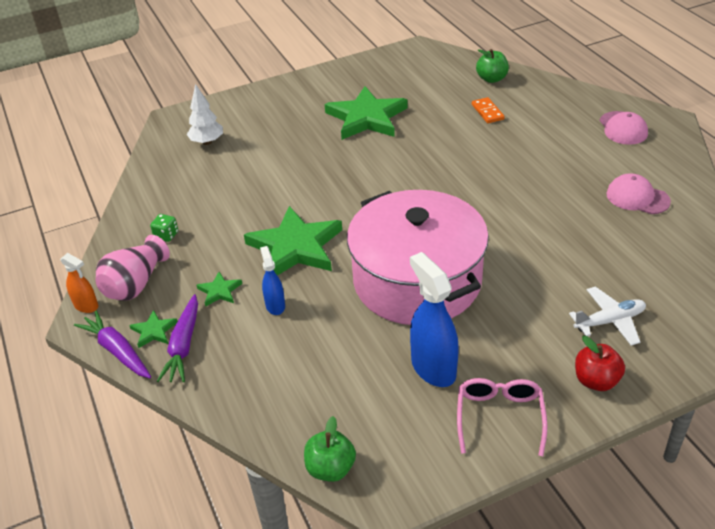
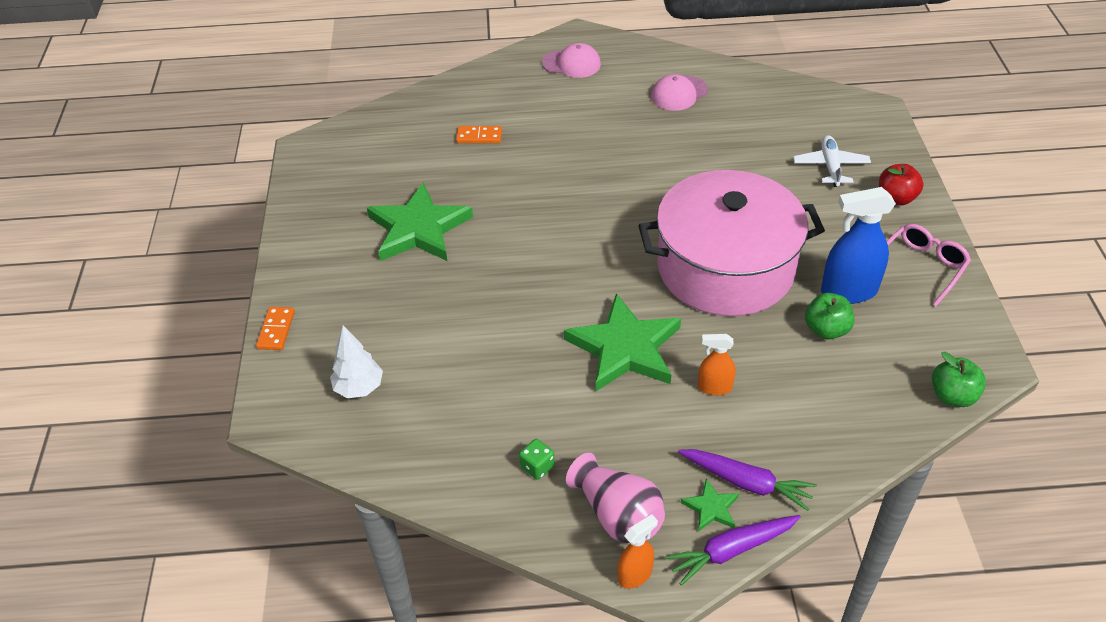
camera: 70 degrees left, 5 degrees up
(219, 291) = (668, 432): green star -> none
(242, 96) = (276, 330): none -> orange domino
(275, 305) = (714, 387): blue spray bottle -> orange spray bottle
(491, 79) = (419, 114): green apple -> green apple (826, 330)
(499, 418) = (921, 267): pink glasses -> pink glasses turned 105 degrees clockwise

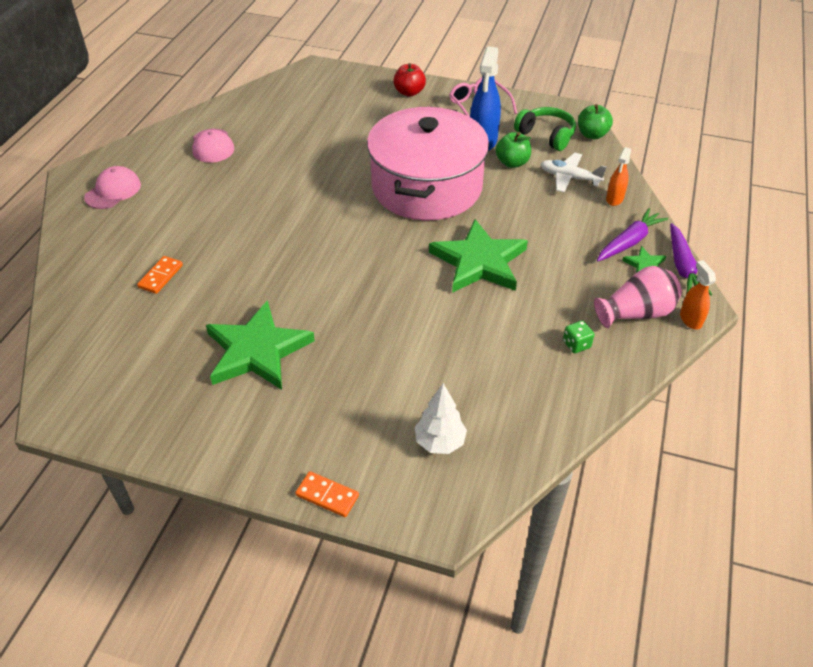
camera: 70 degrees left, 0 degrees up
(714, 387) = (539, 229): orange spray bottle -> orange spray bottle (614, 199)
(830, 166) = (357, 106): white plane -> white plane (569, 178)
(911, 348) = (546, 135): none -> green headphones

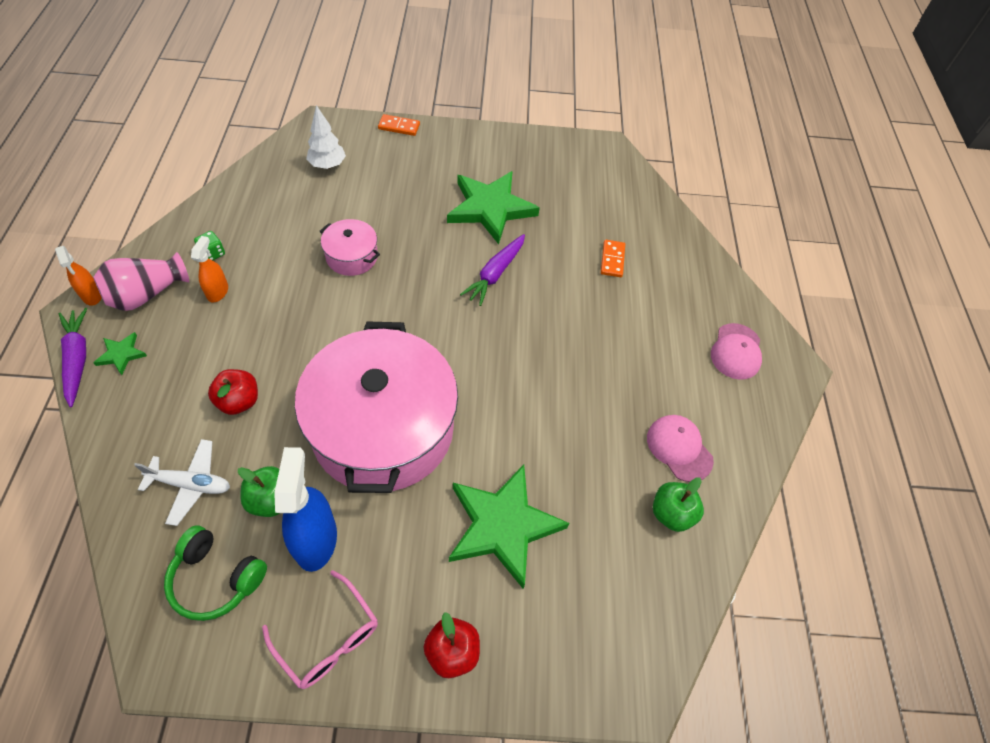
camera: 160 degrees right, 10 degrees up
(428, 319) = (352, 257): none -> pink pot
(479, 262) = (308, 327): green star -> green star (502, 526)
(538, 218) = (239, 401): none -> red apple
(592, 134) = (140, 598): green apple -> green apple (671, 513)
(614, 199) = (134, 454): orange spray bottle -> orange spray bottle (218, 292)
(629, 242) = (132, 384): purple carrot -> purple carrot (495, 274)

